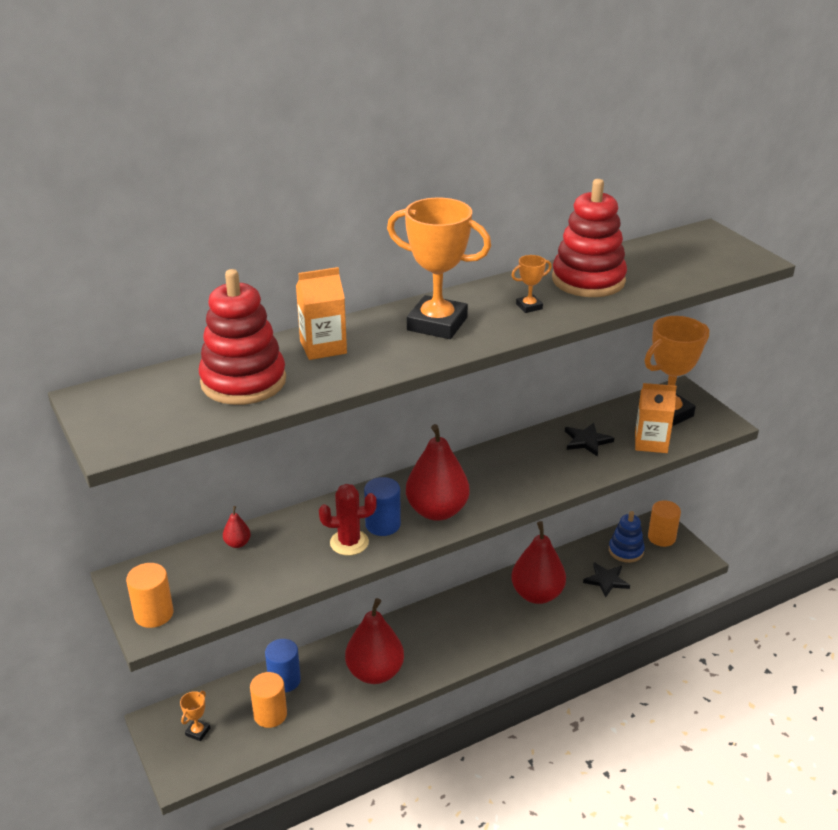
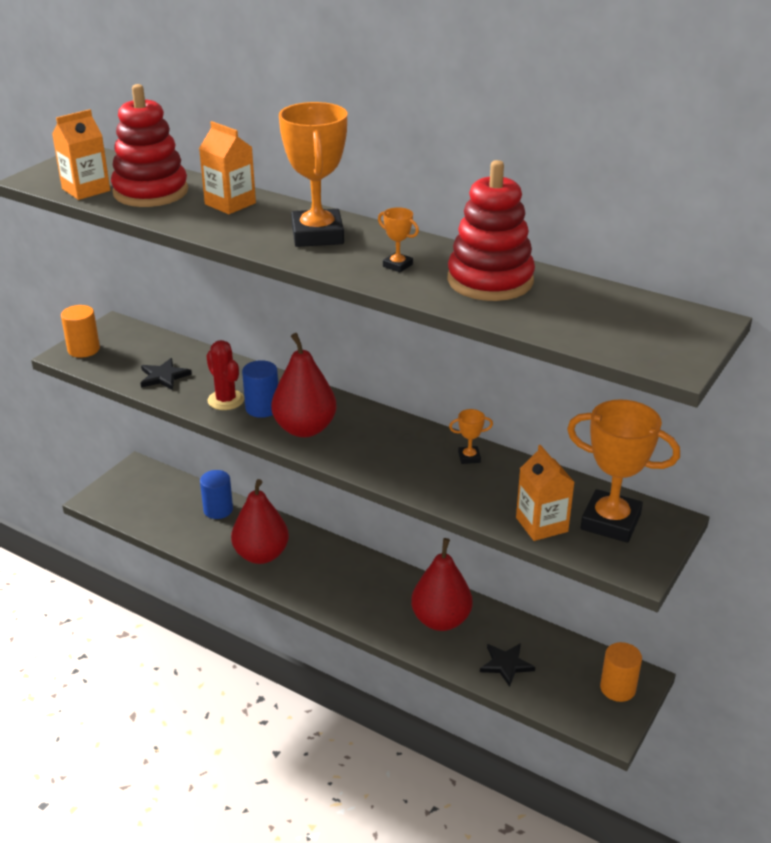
camera: 60 degrees right, 0 degrees up
(189, 417) = (86, 190): none -> orange carton
(198, 732) = (139, 490): orange trophy -> orange trophy (469, 457)
(237, 543) = (185, 353): red pear -> none
(270, 715) = (178, 518): orange cylinder -> none
(587, 441) = (499, 481): black star -> black star (163, 376)
(626, 551) = (567, 665): blue stacking toy -> none

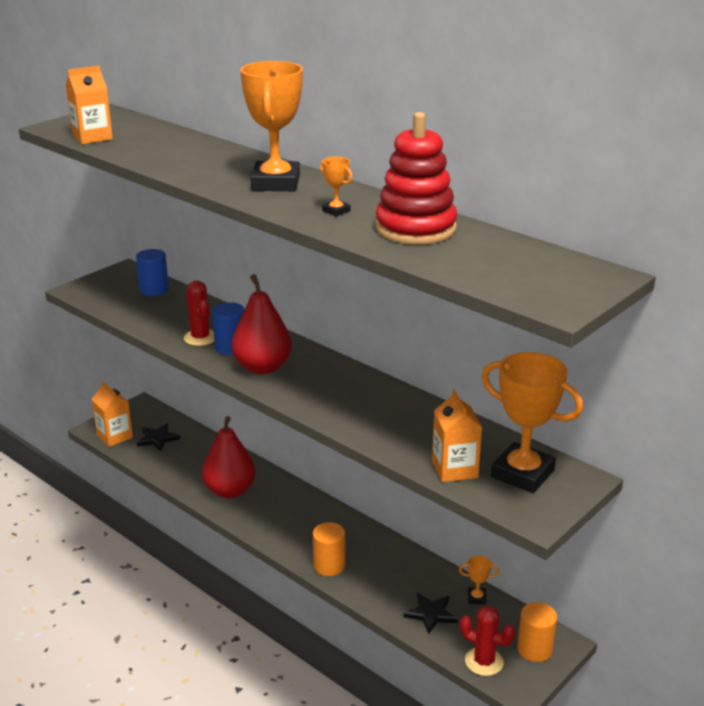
camera: 10 degrees right, 5 degrees down
(83, 349) = (92, 287): orange cylinder -> orange cylinder (329, 565)
(150, 192) = (146, 142): red stacking toy -> none
(163, 376) = (153, 314): black star -> black star (157, 438)
(218, 510) = (202, 448): blue cylinder -> blue cylinder (154, 290)
(230, 204) = (211, 155): orange carton -> orange carton (114, 436)
(441, 620) = (379, 566): red pear -> none
(469, 457) = (405, 405): orange trophy -> orange trophy (476, 598)
(572, 708) = (484, 661): none -> red cactus

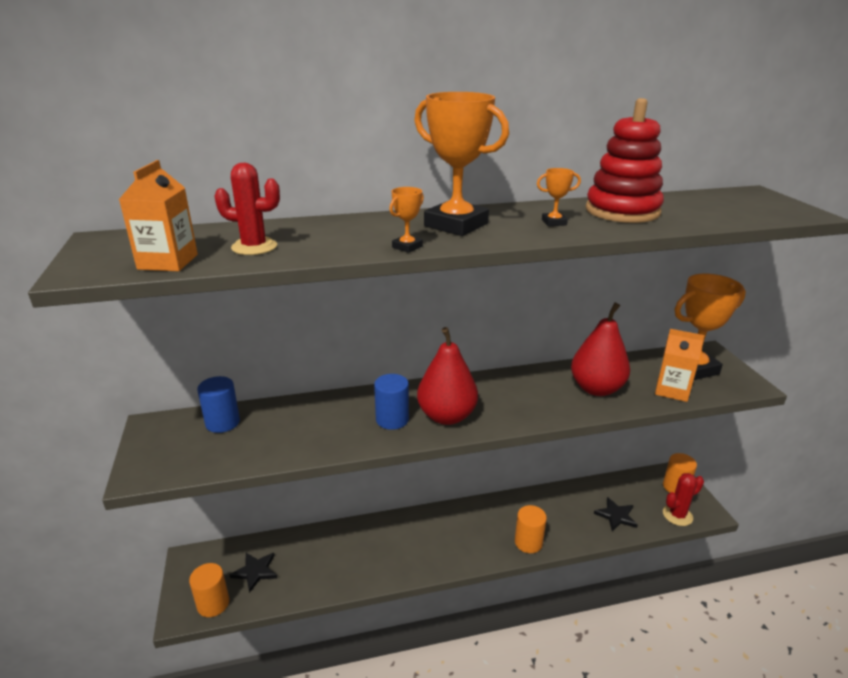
camera: 55 degrees left, 0 degrees up
(114, 436) = (213, 603): orange carton -> orange cylinder
(200, 338) = (354, 429): red cactus -> red cactus (254, 247)
(230, 491) = (383, 557): red pear -> red pear (596, 388)
(476, 598) = (612, 486): orange trophy -> orange trophy (407, 247)

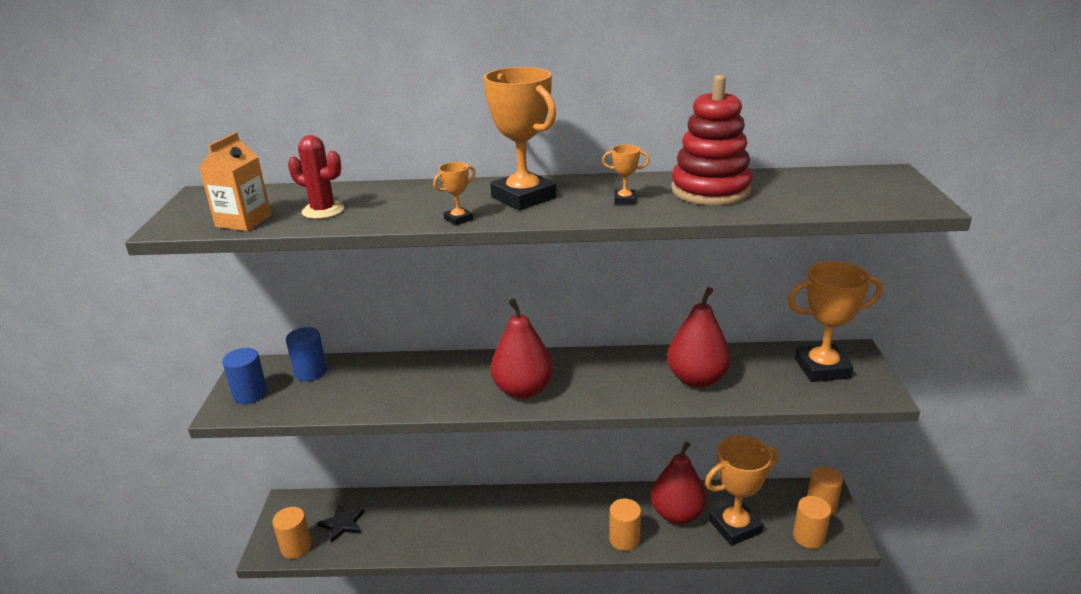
camera: 15 degrees right, 0 degrees up
(392, 419) = (467, 387): blue cylinder -> blue cylinder (250, 394)
(564, 512) = (677, 514): none -> red pear
(616, 516) = (735, 527): black star -> orange trophy
(672, 390) = (782, 390): orange carton -> none
(677, 515) = (808, 537): red cactus -> orange cylinder

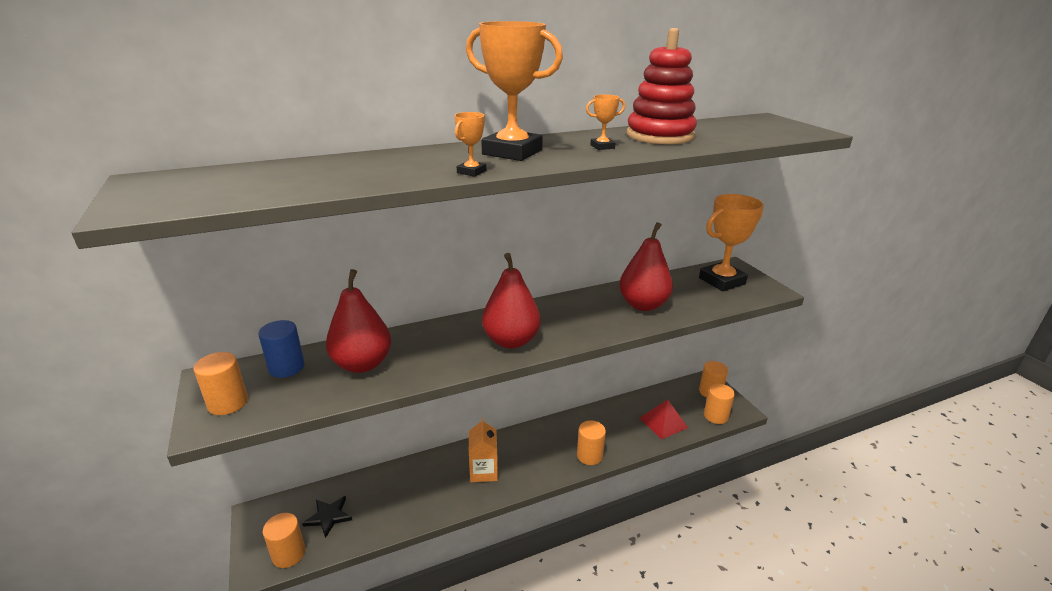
camera: 25 degrees left, 0 degrees up
(243, 221) = (226, 196): orange carton -> orange carton (483, 471)
(250, 394) = (228, 403): blue cylinder -> orange cylinder
(323, 211) = (316, 179): red cactus -> none
(677, 514) = (617, 425): red pear -> red pear (362, 364)
(735, 527) = (663, 422): orange trophy -> red pyramid

